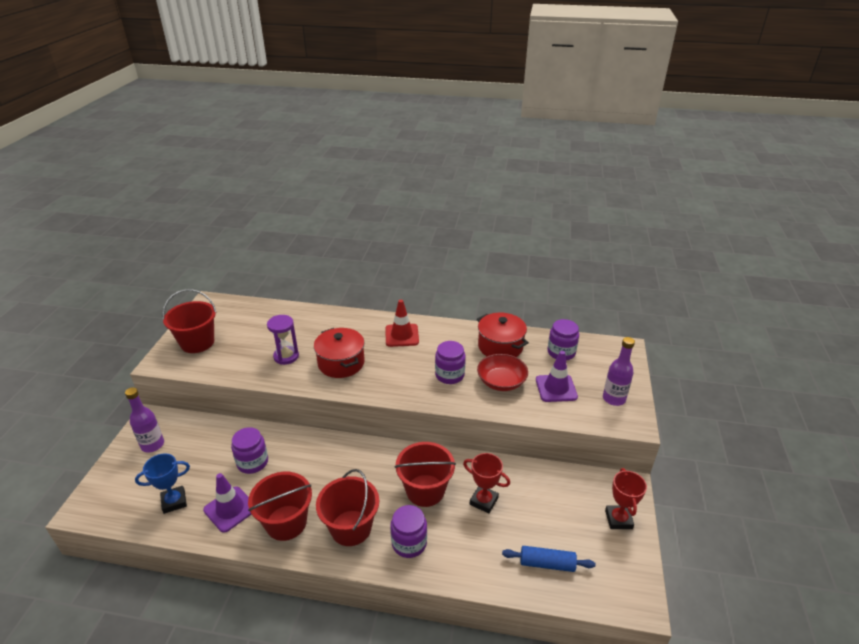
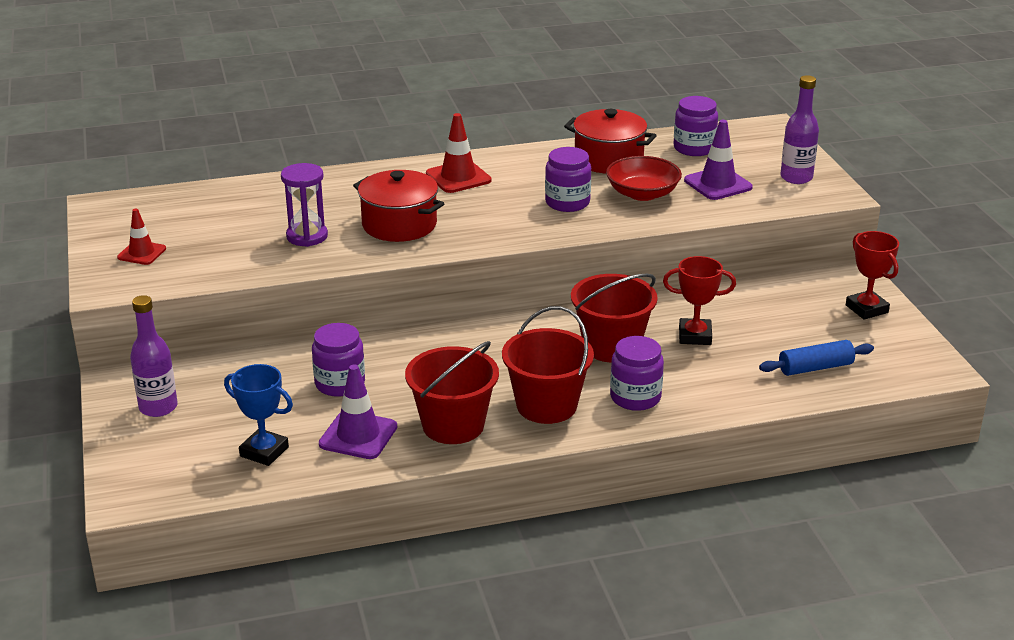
camera: 25 degrees left, 5 degrees down
(174, 501) = (264, 451): blue trophy -> blue trophy turned 75 degrees clockwise
(197, 342) = (142, 253): red bucket -> red traffic cone

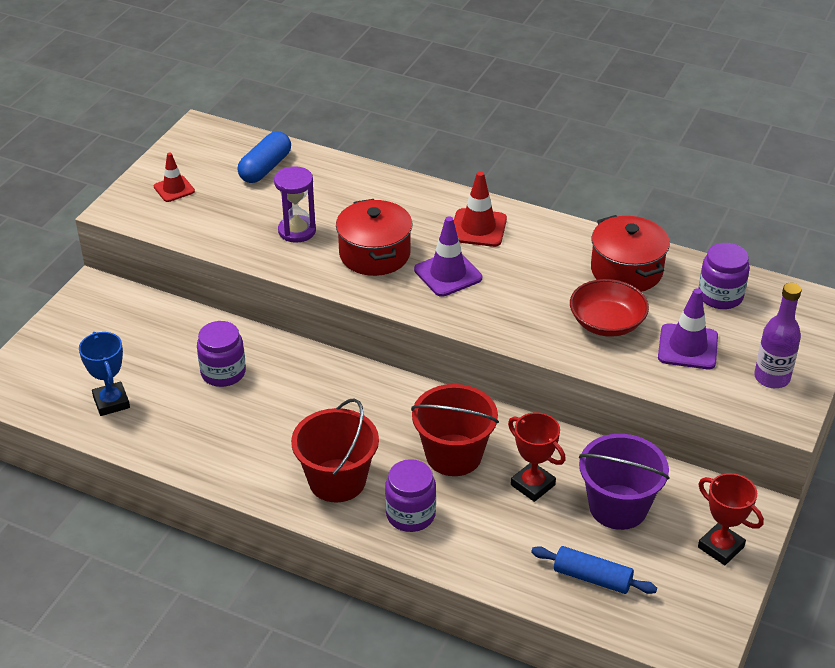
camera: 40 degrees right, 10 degrees up
(158, 407) = (92, 324): purple bottle -> none
(210, 208) = (265, 168): none -> blue capsule
(358, 435) = (182, 426): purple traffic cone -> purple traffic cone (448, 274)
(453, 425) = (252, 457): red bucket -> none
(567, 202) = (531, 299): purple jar -> none
(770, 320) = (618, 507): none -> purple bucket
(866, 309) = (721, 547): red trophy -> red trophy turned 60 degrees counterclockwise

